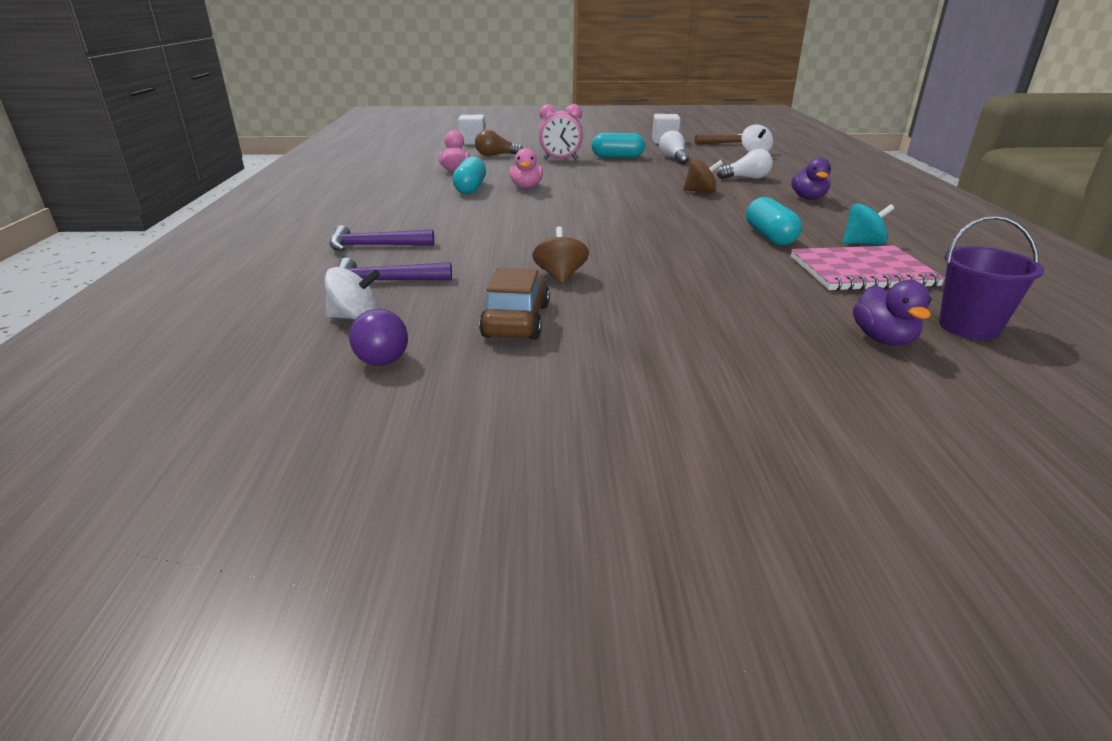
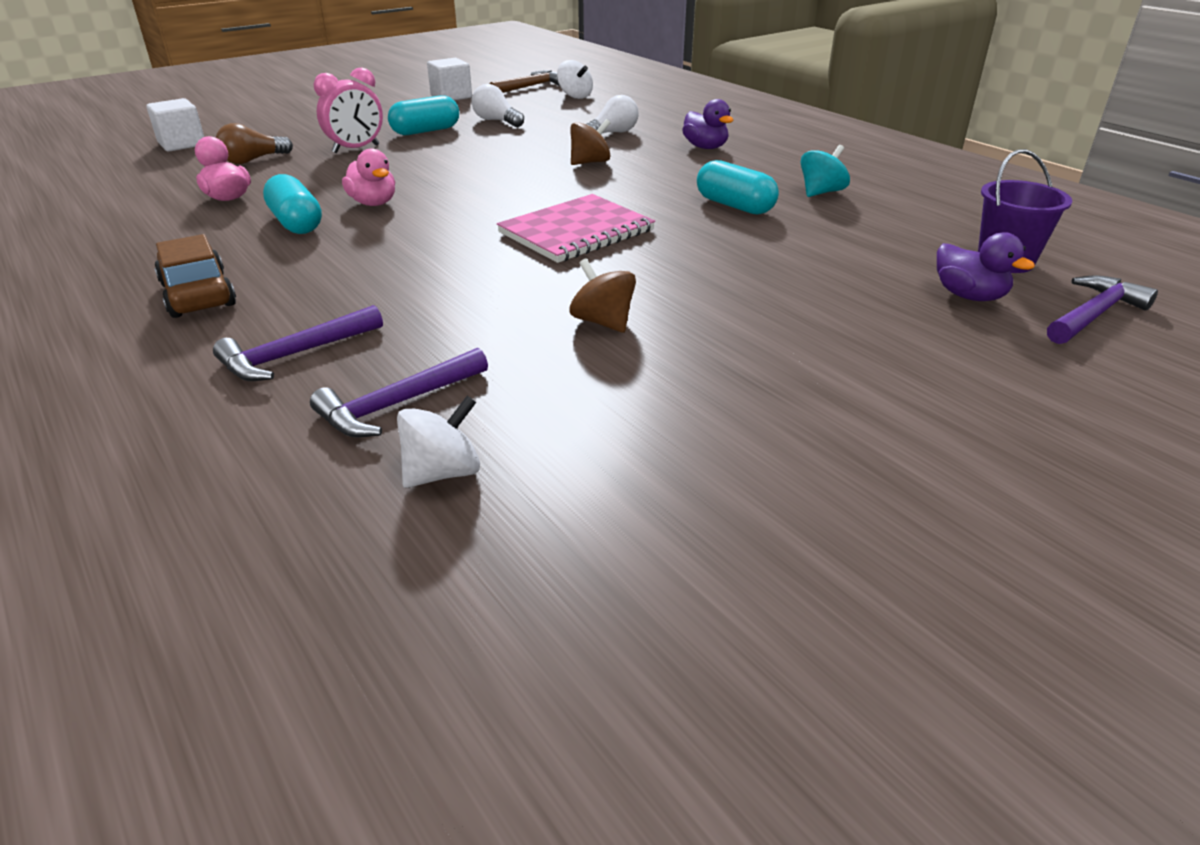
camera: 35 degrees left, 5 degrees up
(381, 353) = (555, 508): purple light bulb -> none
(516, 320) = (642, 399): brown car -> brown car (198, 294)
(862, 272) = (861, 226): pink notebook -> pink notebook (576, 232)
(999, 387) = (1094, 314): none -> purple hammer

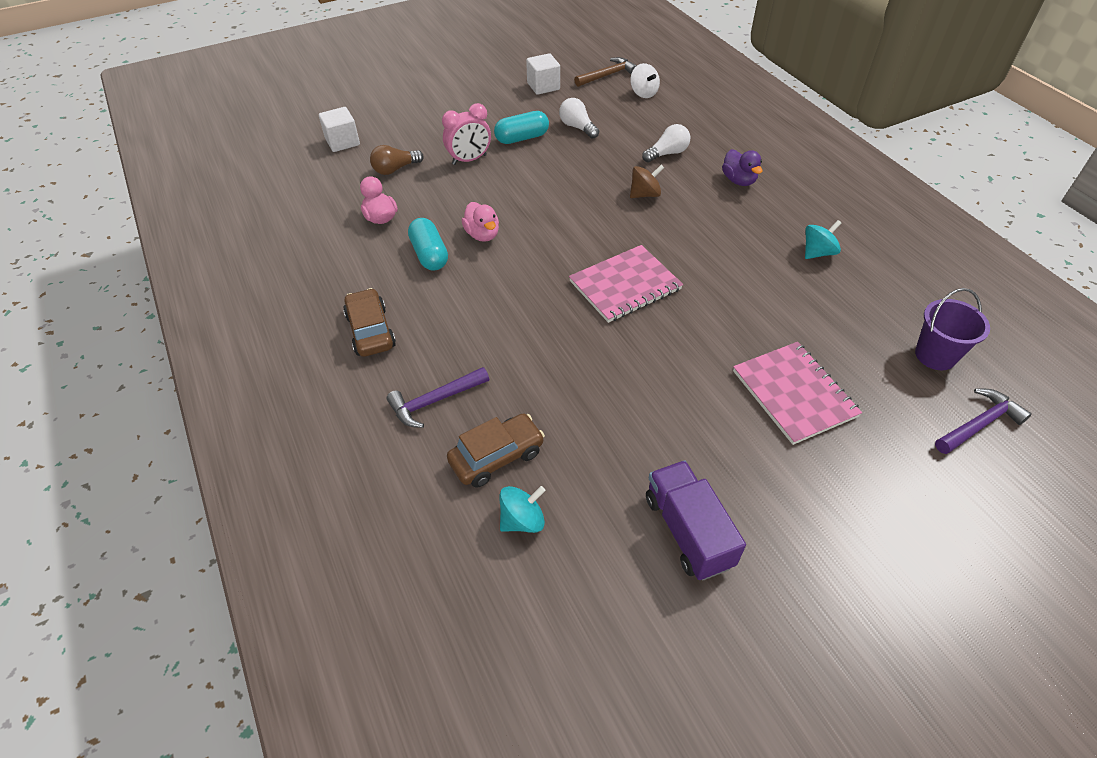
camera: 10 degrees right, 15 degrees up
(397, 405) = (497, 457): purple hammer -> brown car
(442, 473) = (522, 520): white spinning top -> turquoise spinning top
(603, 322) = (632, 391): brown spinning top -> none
(721, 458) = (688, 531): none -> purple truck
(734, 206) = (747, 264): turquoise capsule -> none
(834, 307) = (794, 394): none -> pink notebook
(969, 296) = (894, 392): purple duck -> none

